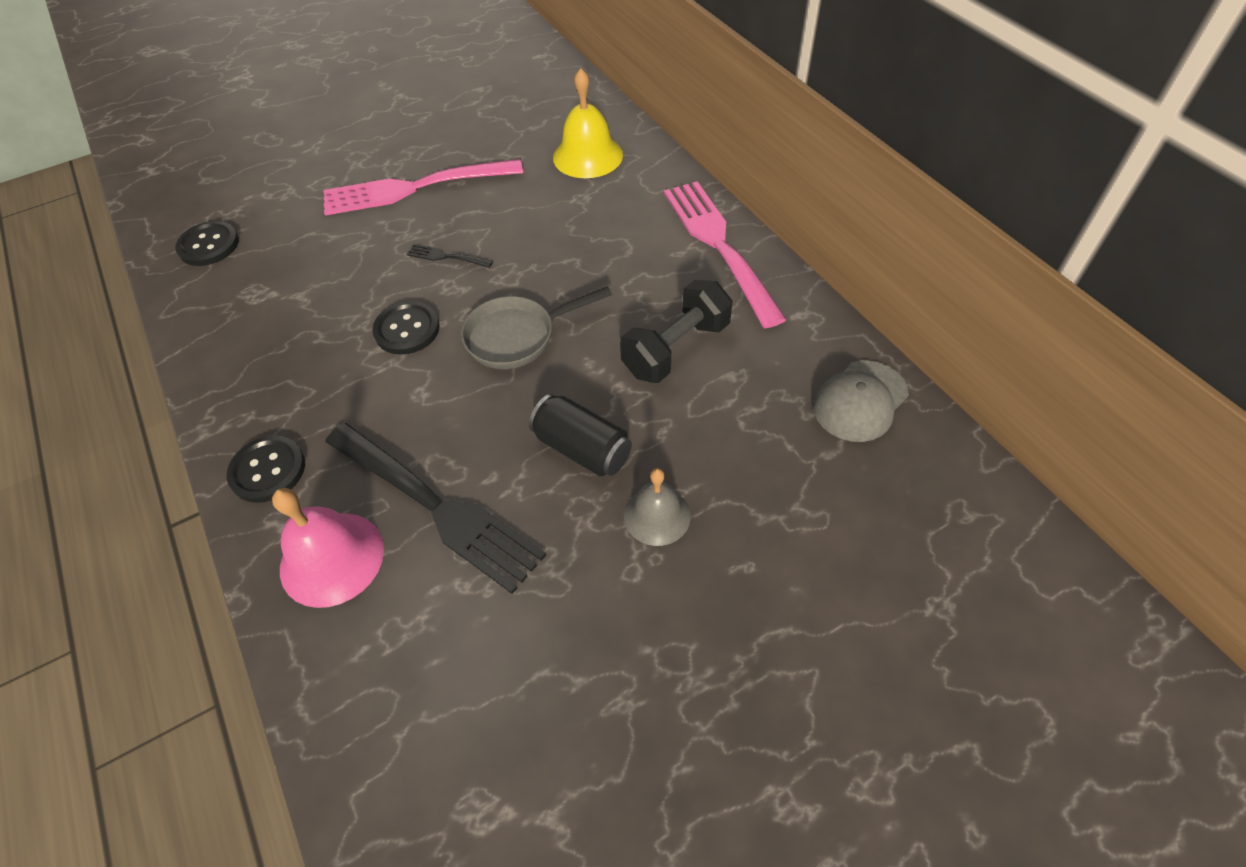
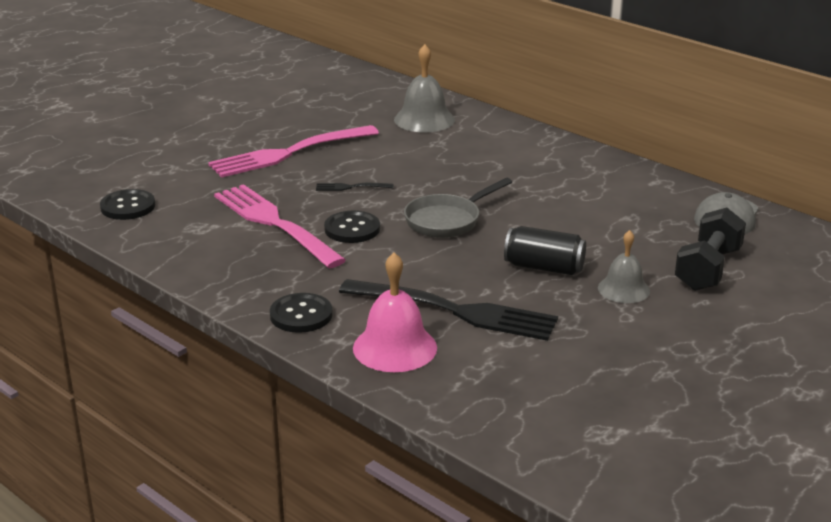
camera: 20 degrees left, 25 degrees down
(588, 156) = (424, 119): yellow bell -> grey bell
(676, 349) = (576, 210): black dumbbell -> black dumbbell (707, 269)
(720, 246) = (569, 155): pink fork -> pink fork (276, 224)

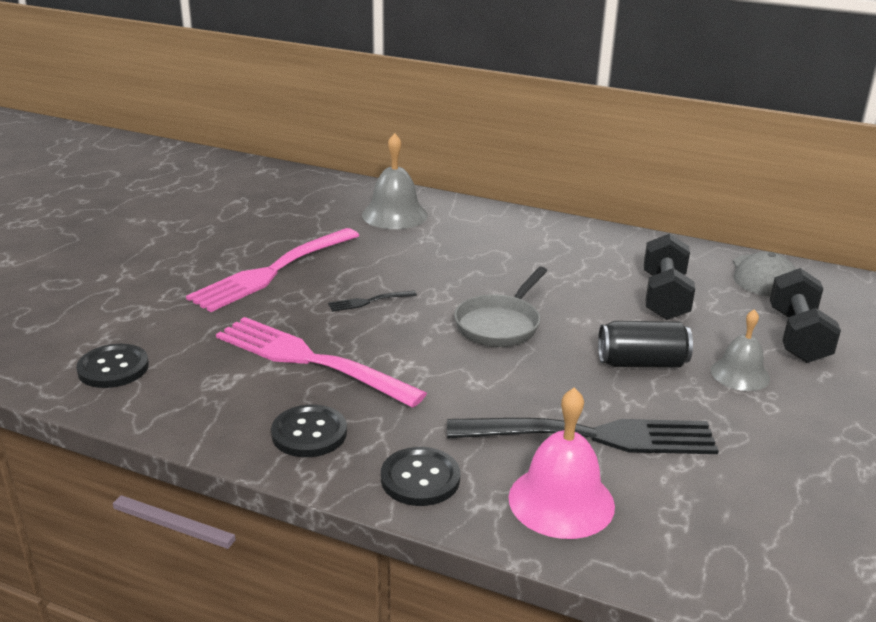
camera: 20 degrees left, 0 degrees up
(352, 229) = (404, 352): black button -> black button (309, 433)
(613, 220) = (664, 297): none -> black dumbbell

